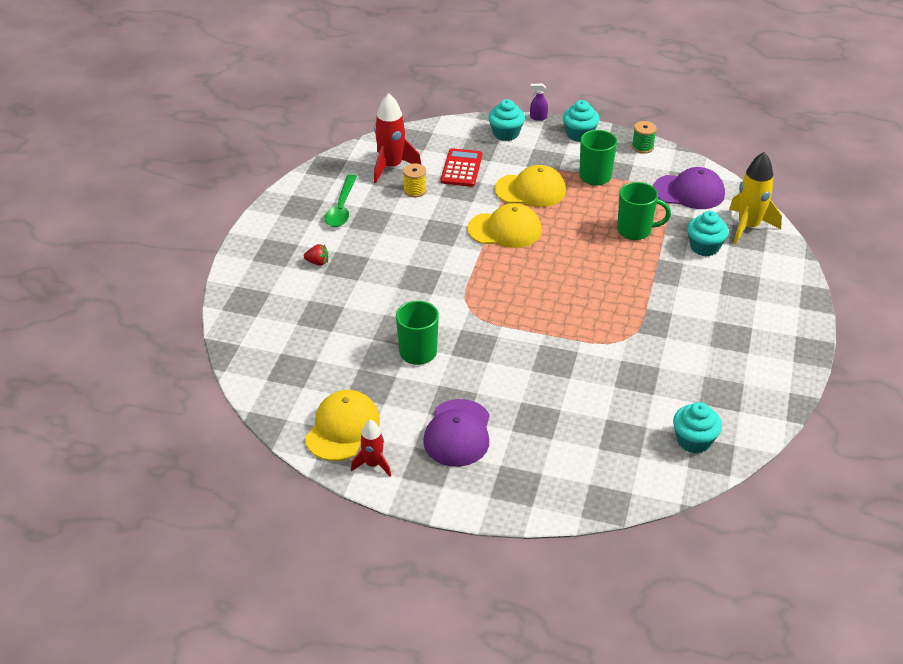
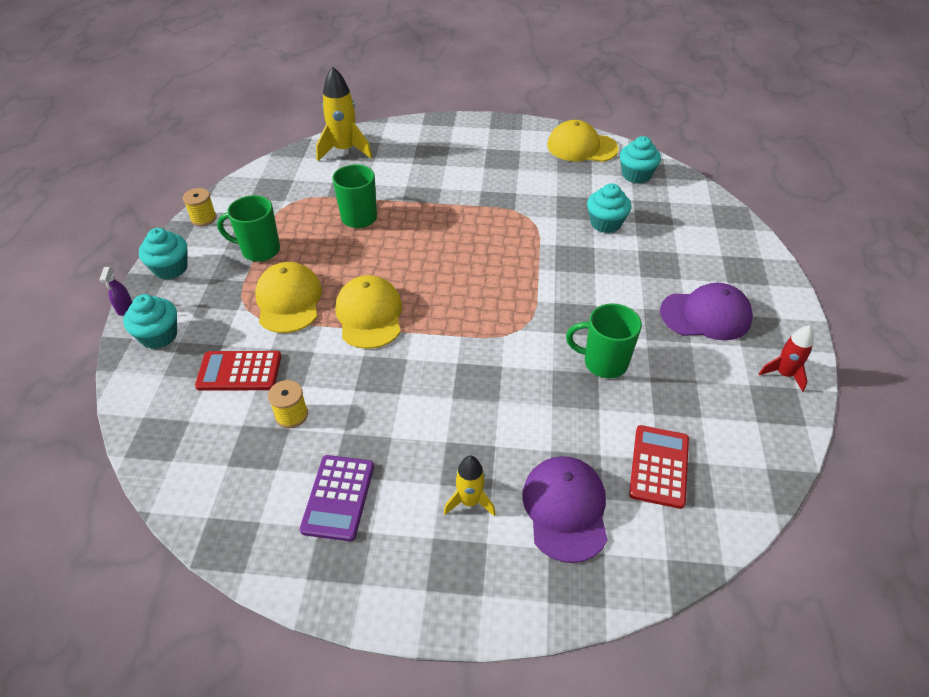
camera: 100 degrees left, 5 degrees up
(310, 359) = (659, 466): none -> red calculator
(317, 262) = (469, 501): red strawberry -> yellow rocket
(341, 208) = (338, 497): green spoon -> purple calculator
(342, 428) = (750, 410): yellow cap -> yellow cap (581, 147)
(391, 167) = (232, 452): red rocket -> none
(642, 147) = (203, 218): green spool -> yellow spool
(689, 192) = (289, 185): purple cap -> purple cap (565, 509)
(704, 247) = (379, 174): turquoise cupcake -> turquoise cupcake (605, 223)

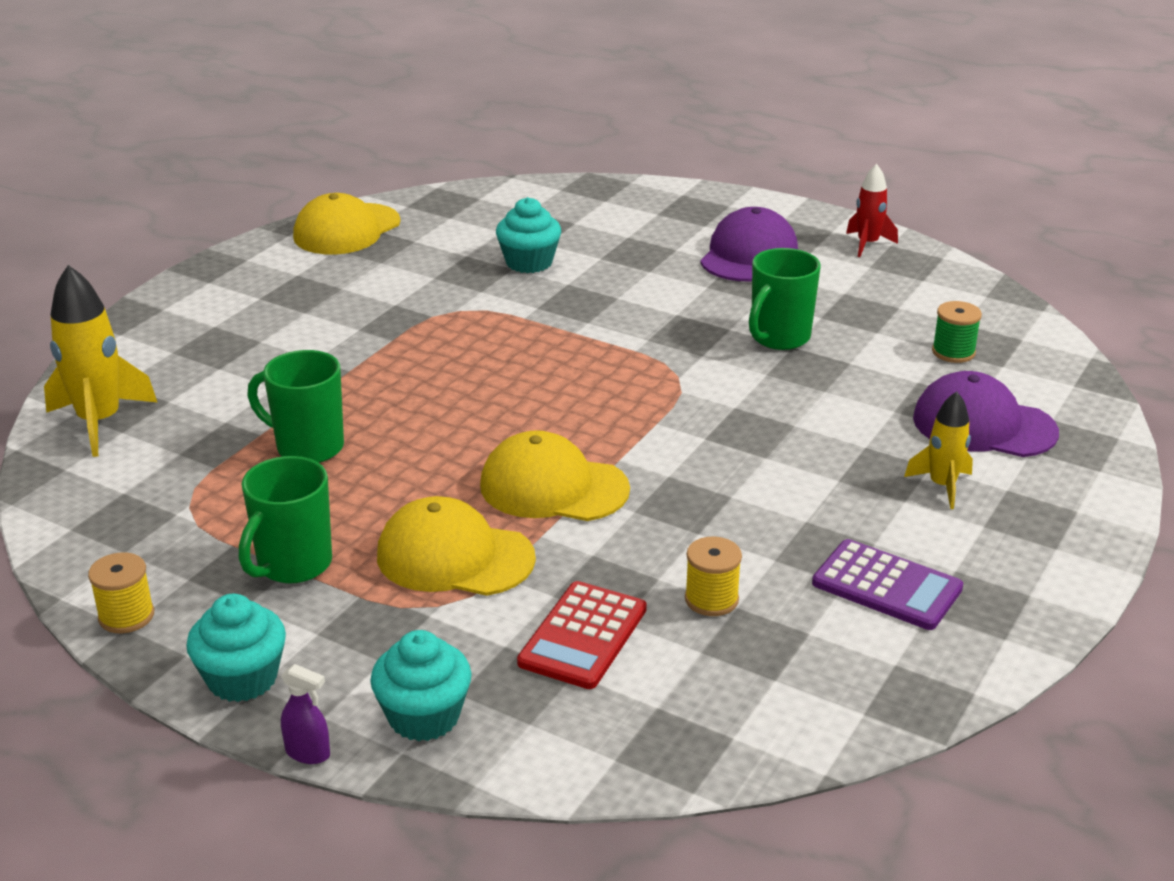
camera: 65 degrees left, 15 degrees down
(636, 175) = (452, 214): turquoise cupcake -> none
(659, 466) = (953, 352): red calculator -> green spool

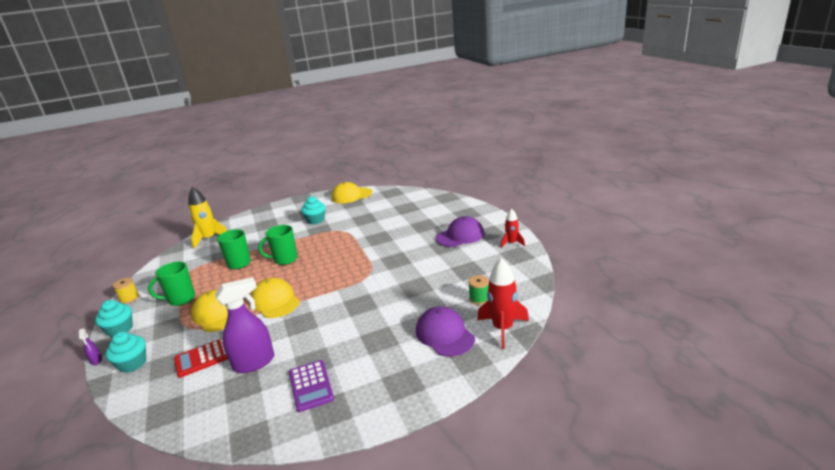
camera: 40 degrees right, 5 degrees down
(529, 262) = (385, 219): turquoise cupcake -> turquoise cupcake (315, 220)
(711, 599) = (254, 363): yellow spool -> purple spray bottle
(779, 338) = (423, 271): green mug -> green mug (285, 259)
(942, 486) = (390, 353): yellow rocket -> none
(1060, 385) = (503, 329): none -> red rocket

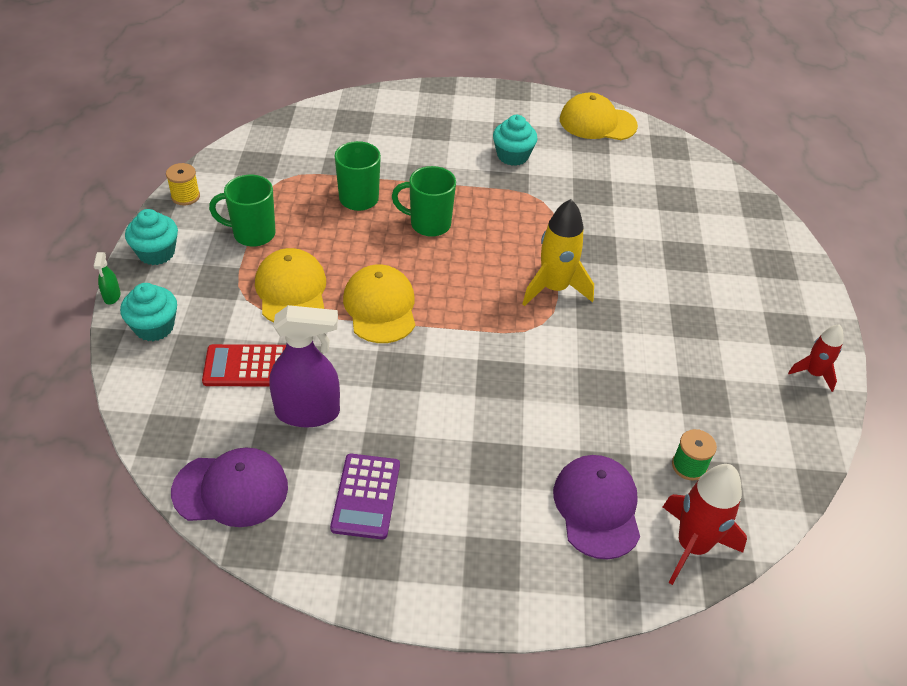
camera: 20 degrees right, 20 degrees up
(96, 360) = (112, 296): purple spray bottle -> green spray bottle
(209, 238) = (335, 120): yellow rocket -> yellow rocket (554, 288)
(460, 236) = (734, 311): purple cap -> purple cap (231, 489)

